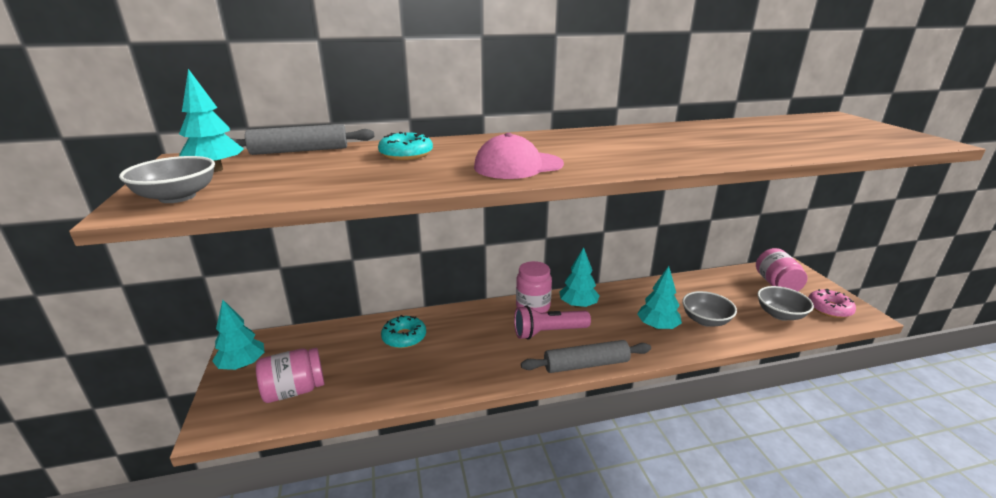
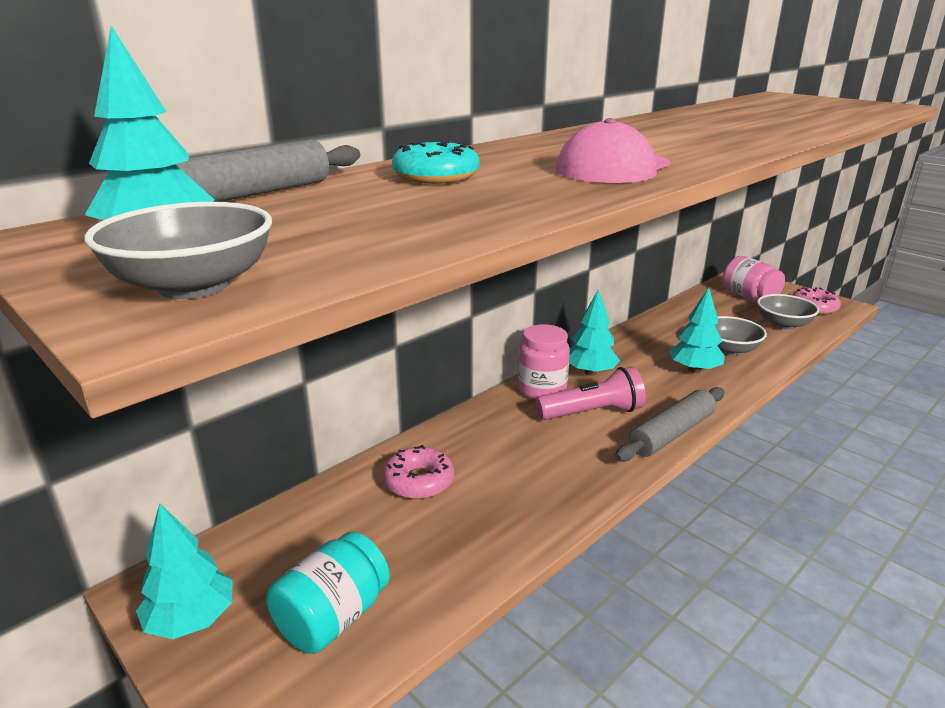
camera: 30 degrees left, 0 degrees up
(294, 390) = (333, 617): pink jar -> turquoise jar
(404, 337) = (419, 481): turquoise donut -> pink donut
(548, 332) = (592, 413): pink flashlight -> pink flashlight turned 150 degrees counterclockwise

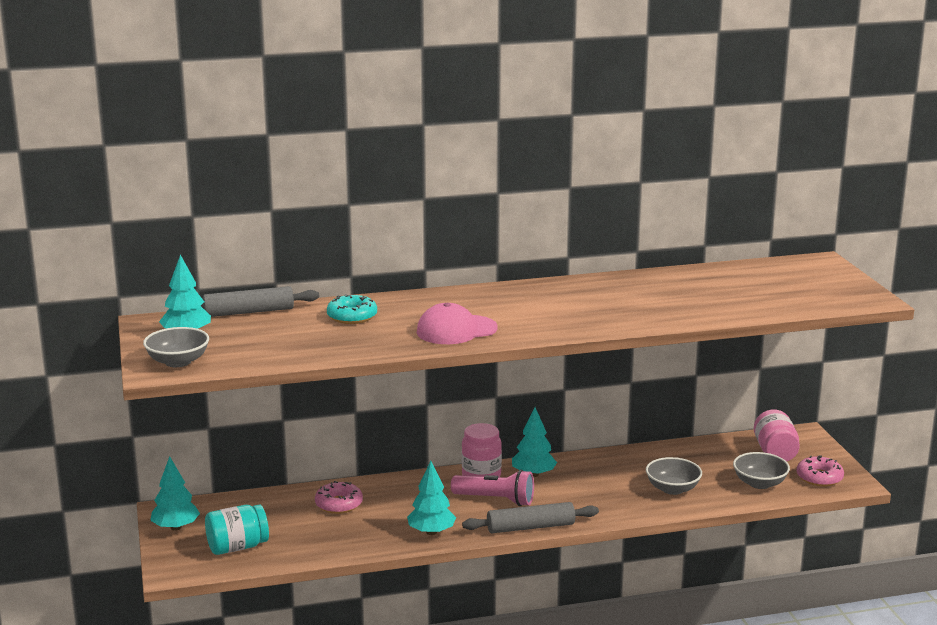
camera: 30 degrees right, 5 degrees down
(694, 370) = (616, 495): turquoise tree -> turquoise tree (431, 532)

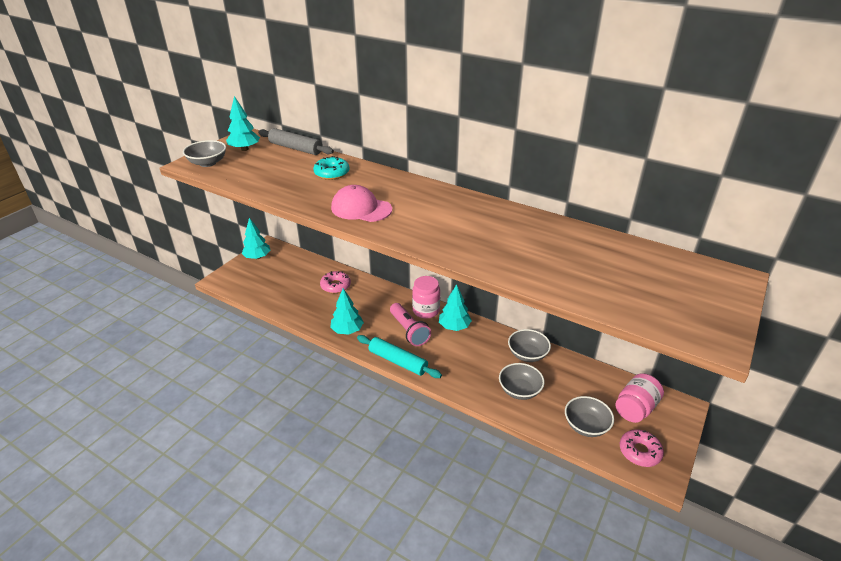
camera: 45 degrees right, 15 degrees up
(237, 547) = (260, 283): turquoise jar -> none
(530, 527) = (397, 361): grey rolling pin -> turquoise rolling pin
(635, 461) = (527, 354): none -> grey bowl

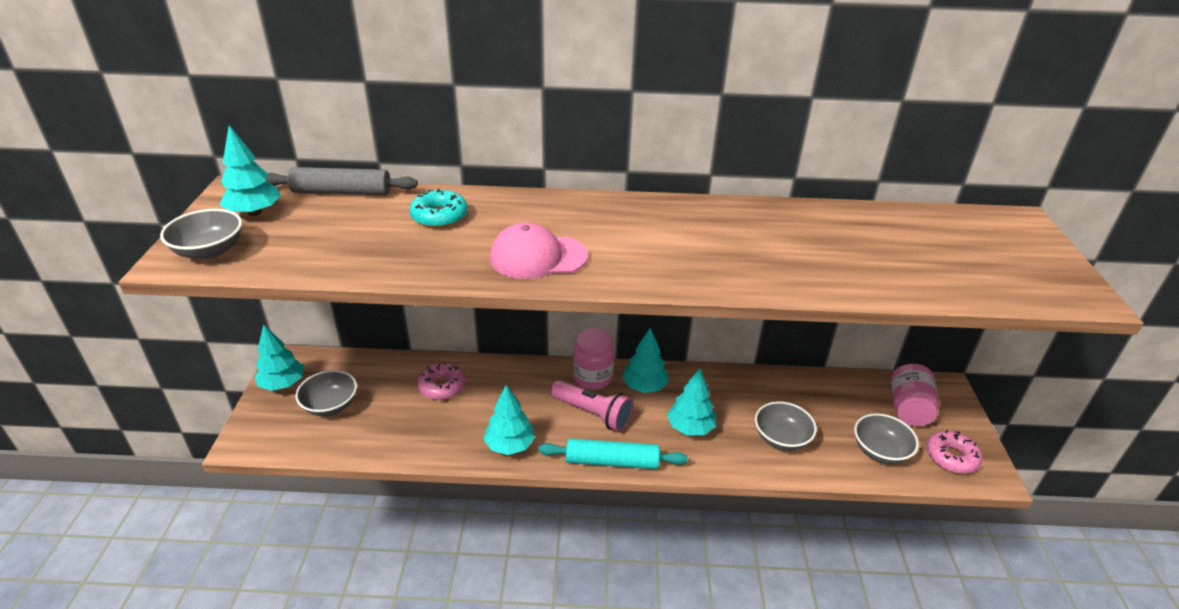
camera: 30 degrees left, 0 degrees up
(463, 361) = (690, 427): none -> turquoise tree
(527, 354) = (754, 389): grey bowl -> grey bowl (330, 405)

